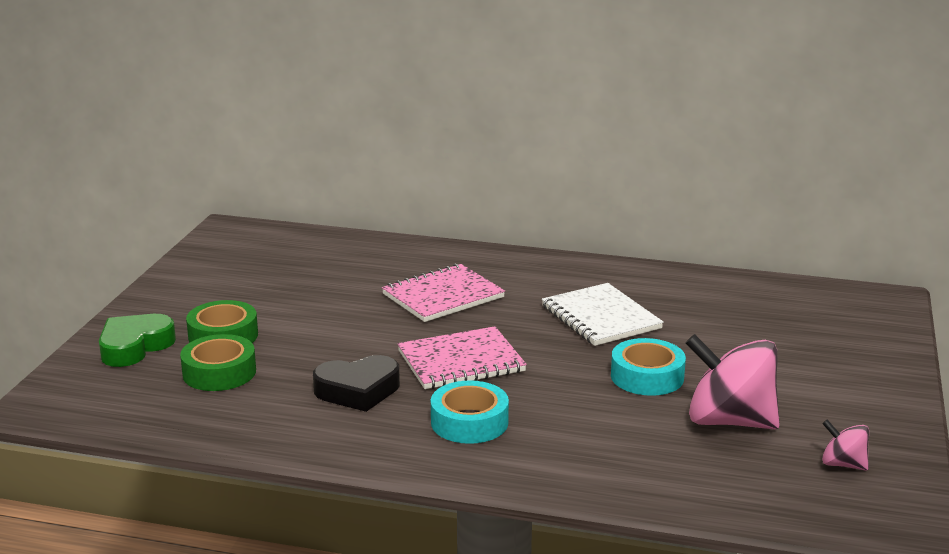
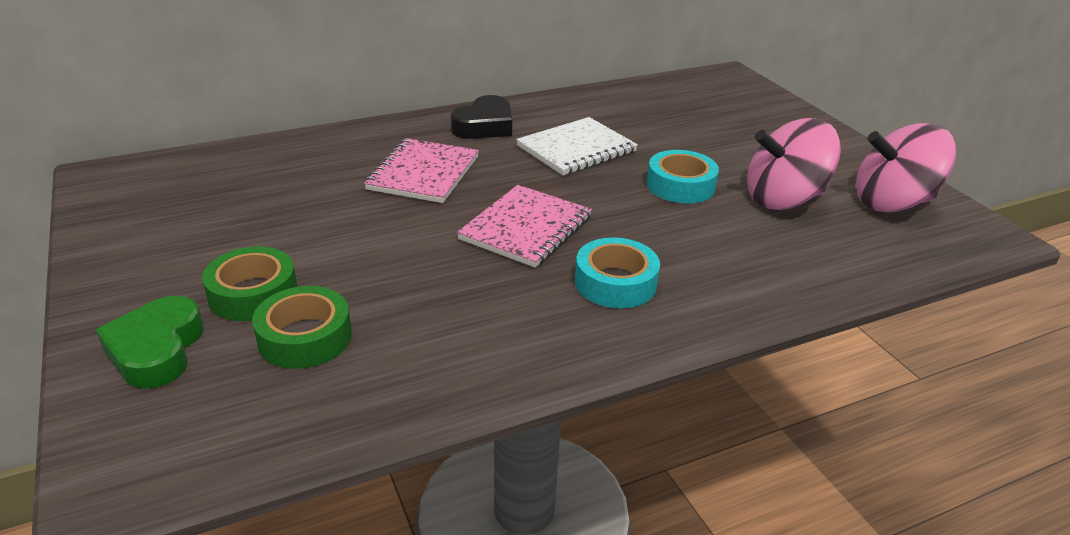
camera: 40 degrees left, 10 degrees up
(358, 390) = (476, 295): black heart -> black heart (484, 126)
(600, 317) = (576, 149): white notebook -> white notebook turned 60 degrees counterclockwise
(843, 464) = (892, 203): pink spinning top -> pink spinning top, size x2.08

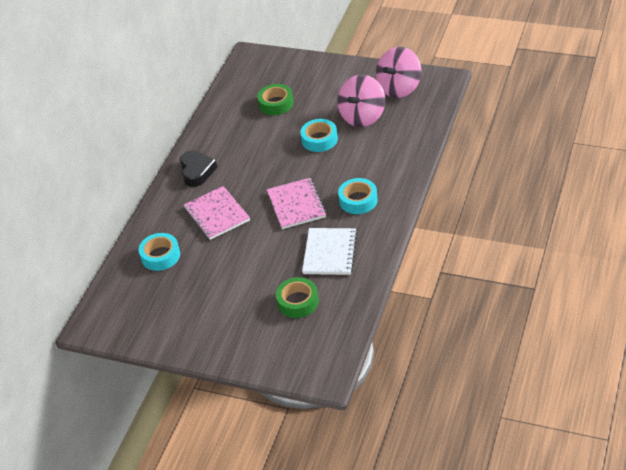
camera: 40 degrees left, 10 degrees up
(156, 350) = (261, 346): green heart -> none
(253, 294) = (253, 306): green tape -> green tape (276, 104)
(293, 167) = (160, 256): none -> turquoise tape
(576, 149) = (254, 153): white notebook -> white notebook (330, 253)

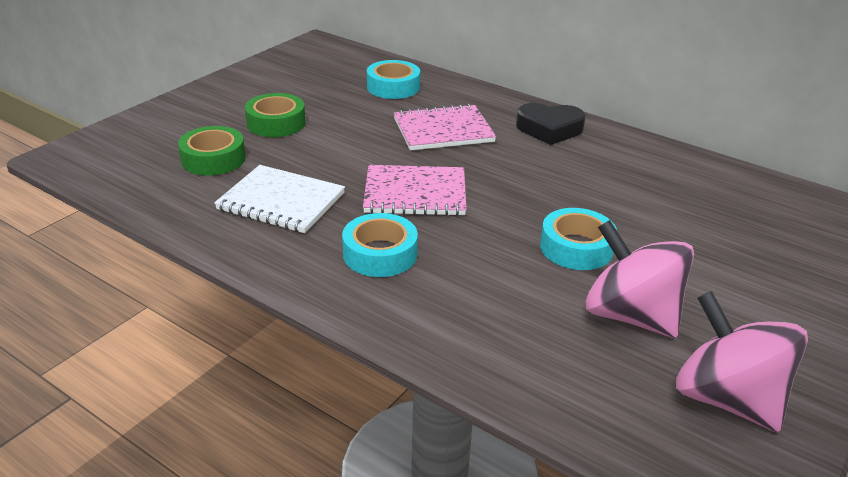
camera: 100 degrees right, 10 degrees down
(276, 104) = (706, 222): green tape -> green tape (276, 123)

